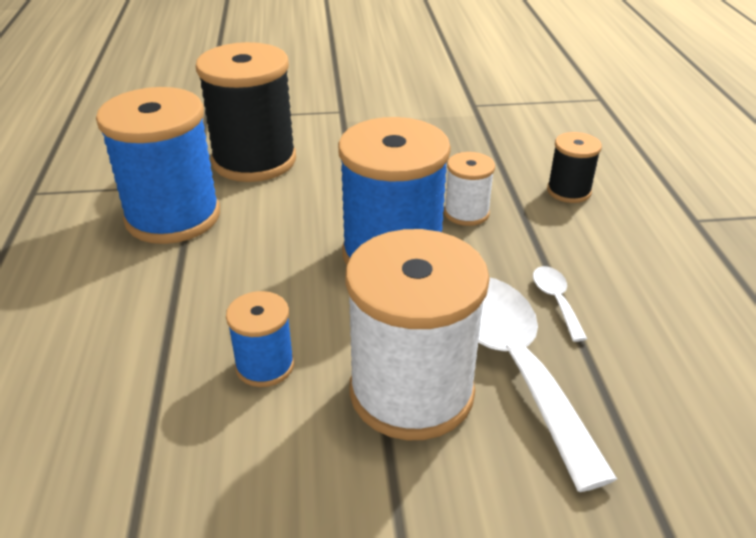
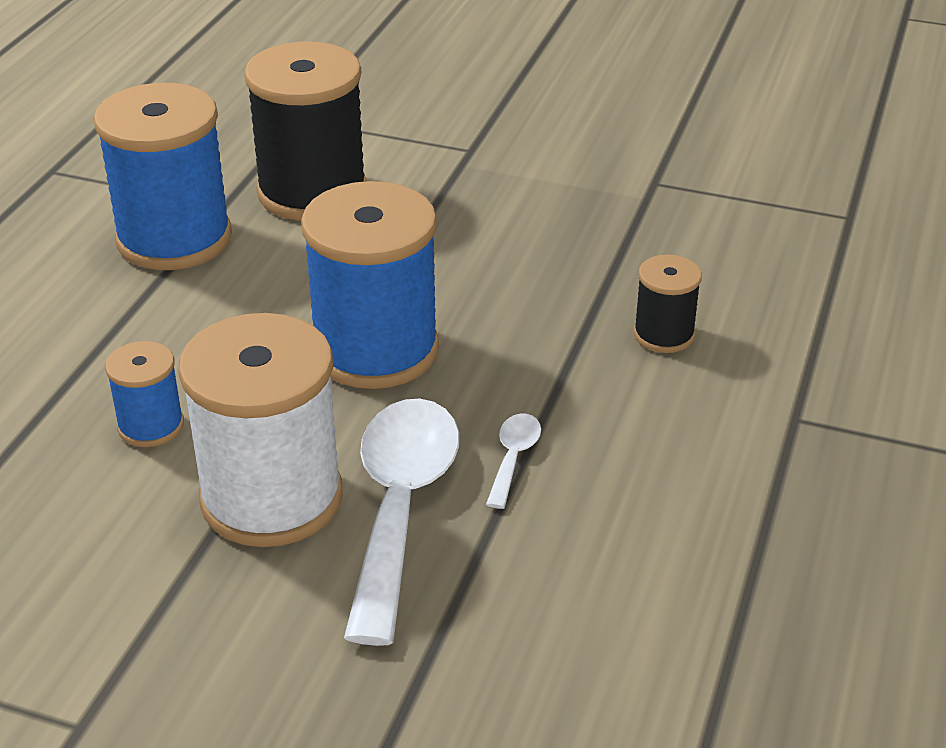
camera: 25 degrees right, 0 degrees up
(466, 213) = (506, 326): white spool -> none

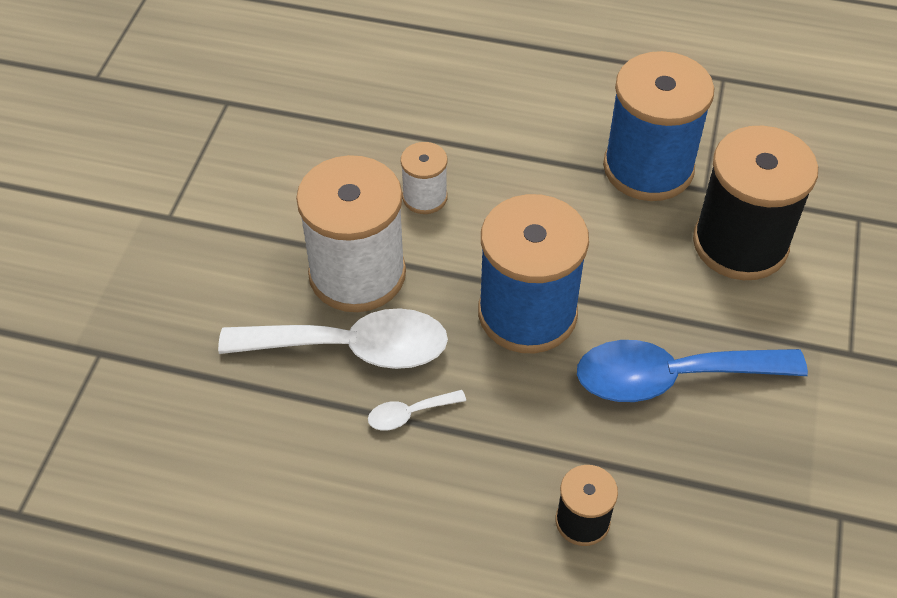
camera: 85 degrees right, 15 degrees up
(151, 426) = (425, 197): blue spool -> white spool
(485, 257) = (671, 377): none -> blue spoon
(513, 458) = (409, 414): white spoon -> white spoon turned 150 degrees clockwise

